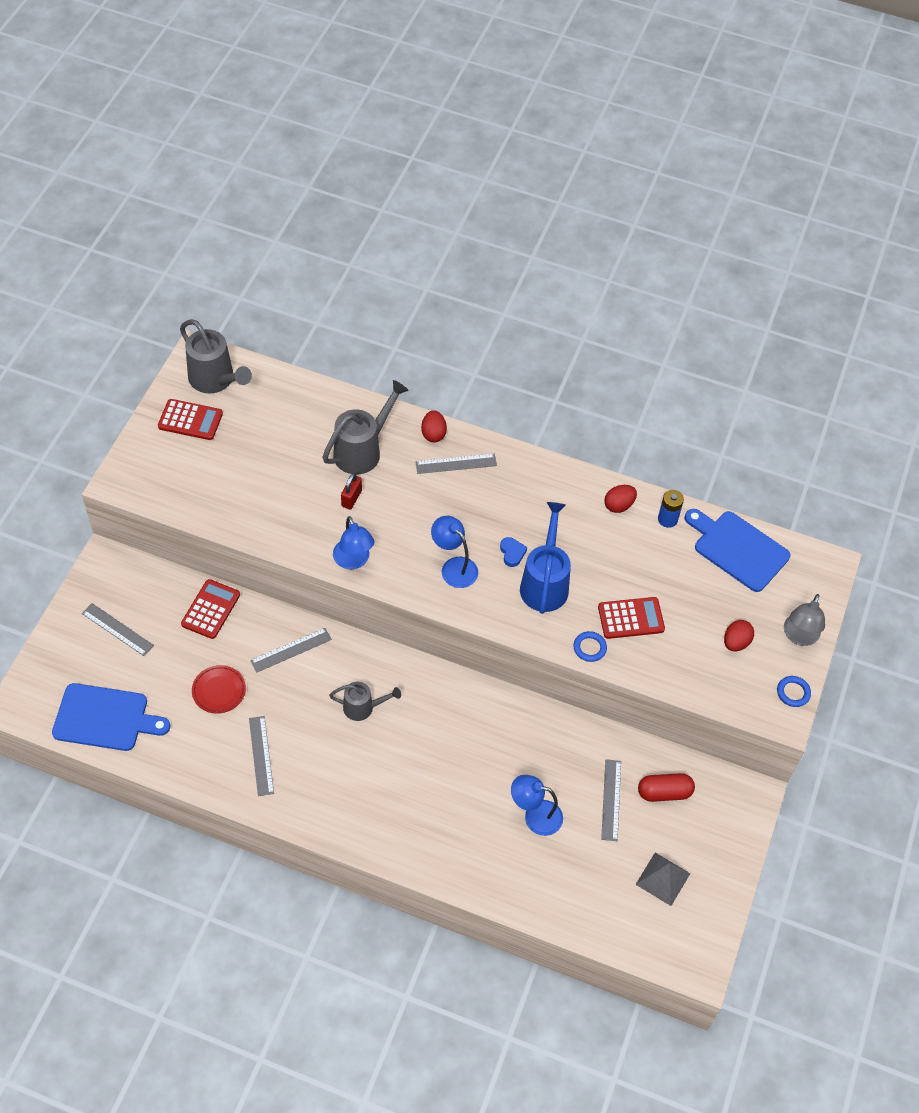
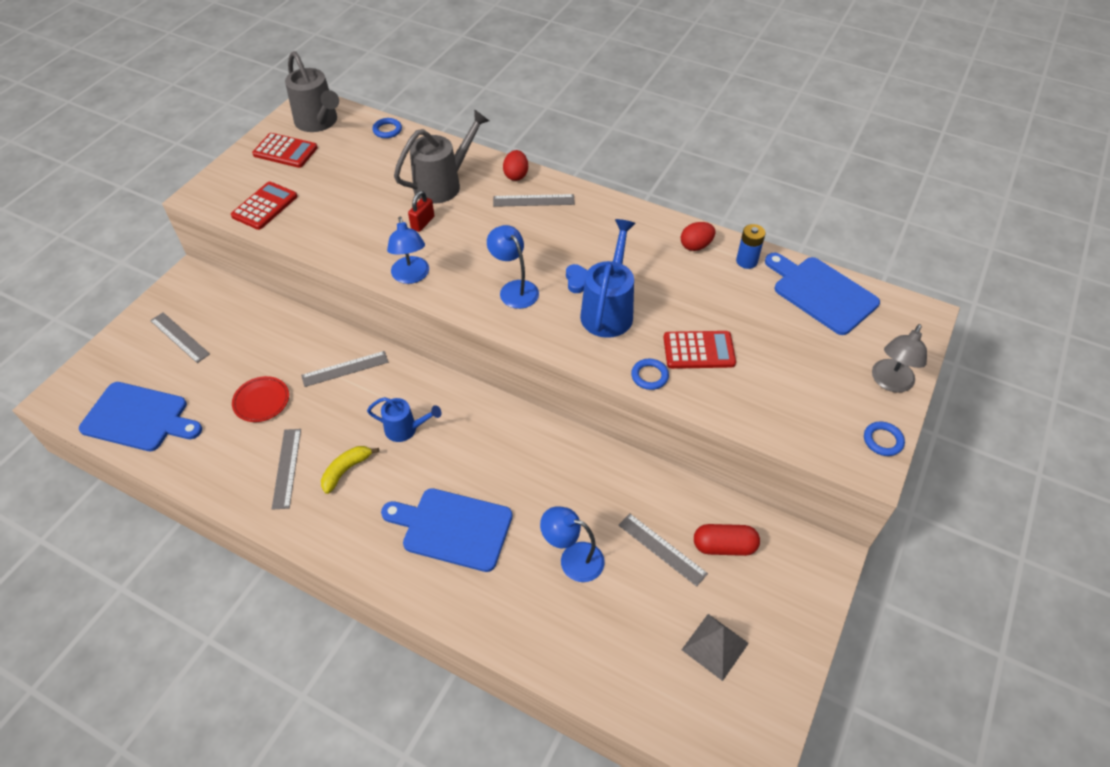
camera: 10 degrees right, 5 degrees down
(210, 609) = (276, 326): red calculator -> red calculator (264, 206)
(290, 385) = (387, 130): none -> blue ring
(317, 752) = (346, 470): none -> yellow banana
(363, 707) = (406, 429): grey watering can -> blue watering can
(425, 798) = (452, 528): none -> blue cutting board
(611, 800) = (662, 549): grey ruler -> grey ruler turned 60 degrees counterclockwise
(736, 642) = (816, 383): red egg -> none

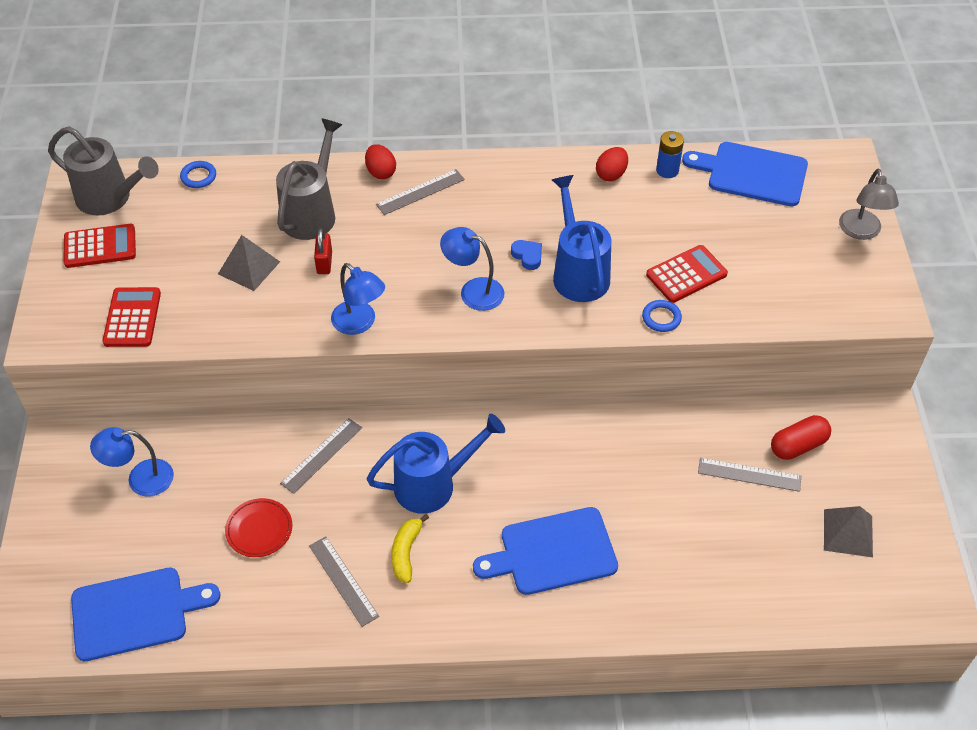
camera: 30 degrees left, 0 degrees up
(179, 337) = (105, 509): grey ruler -> none
(368, 204) = (249, 267): none -> grey pyramid
(406, 429) = (434, 484): blue watering can -> blue watering can, size x1.64
(573, 558) = (680, 522): blue lamp -> blue lamp (140, 479)
(882, 440) = (888, 285): blue ring -> none

